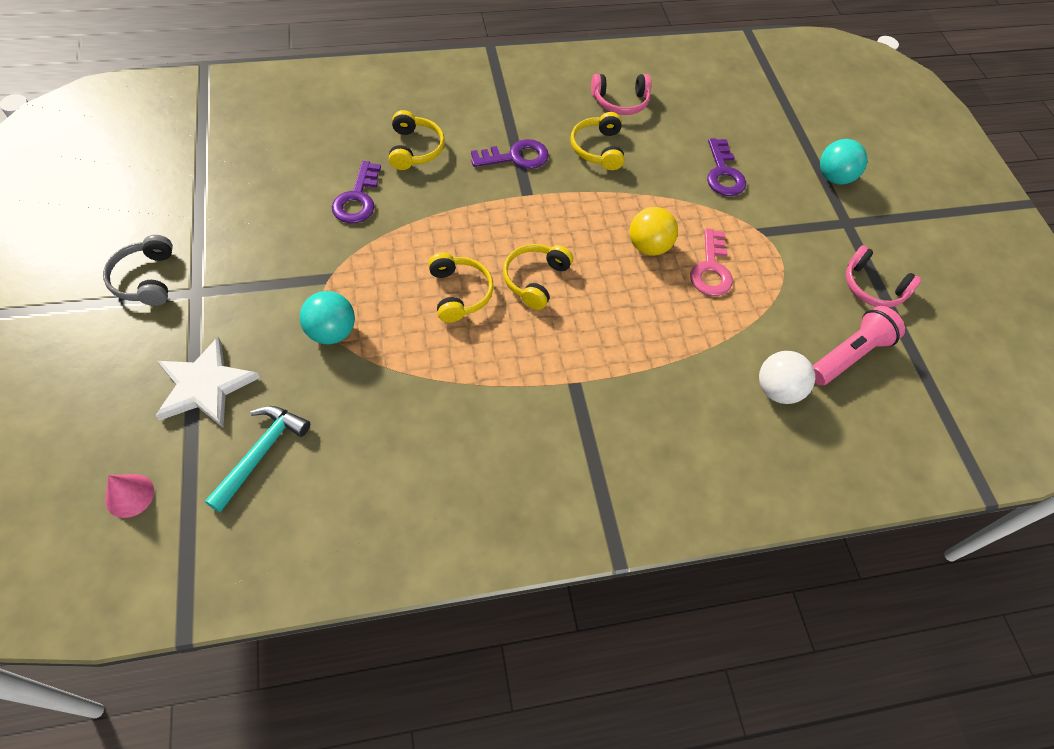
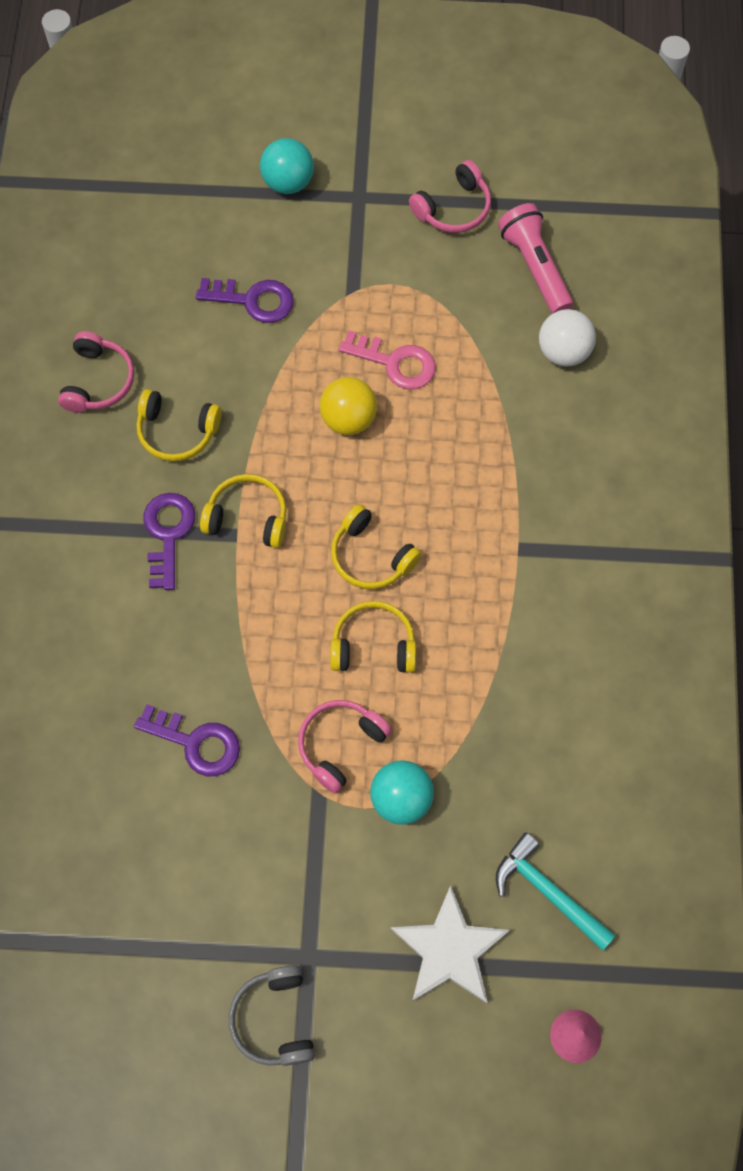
camera: 70 degrees left, 10 degrees up
(146, 279) = (274, 1019): grey headphones -> grey headphones turned 75 degrees clockwise
(370, 285) = (340, 745): none -> pink headphones
(415, 149) = (123, 657): yellow headphones -> yellow headphones (248, 517)

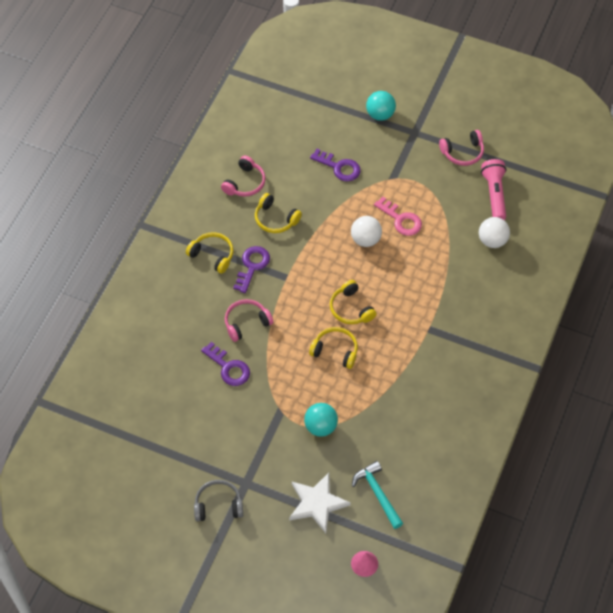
camera: 20 degrees right, 10 degrees down
(248, 517) = (295, 271): yellow headphones -> yellow headphones (212, 255)
(274, 1019) = (218, 505): grey headphones -> grey headphones turned 75 degrees clockwise
(340, 745) = (300, 392): pink headphones -> pink headphones (246, 323)
(348, 419) = (365, 239): yellow ball -> white ball

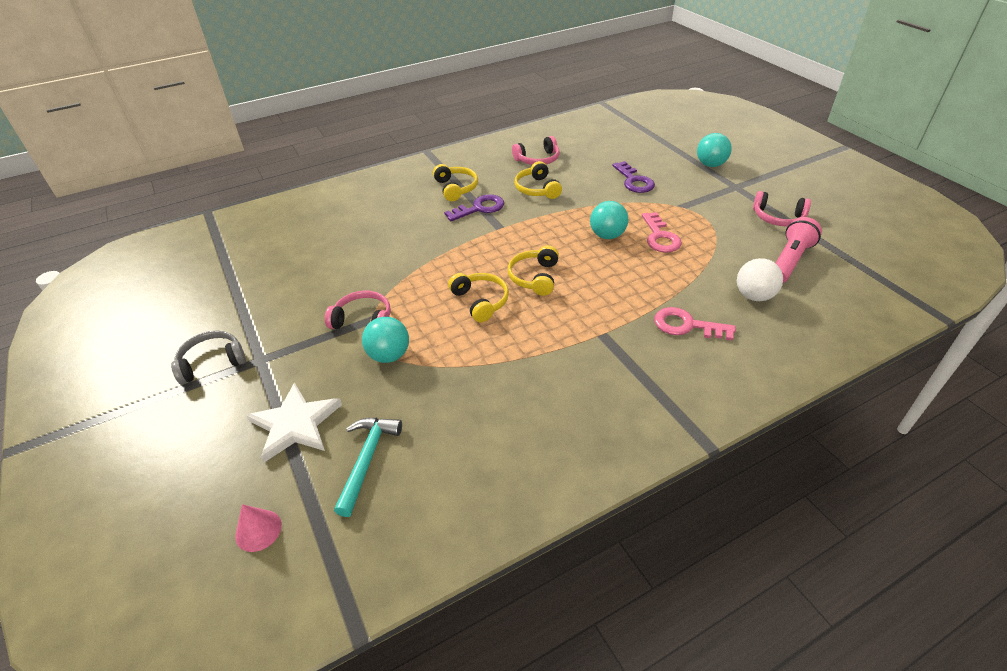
camera: 40 degrees right, 15 degrees down
(218, 505) = (212, 362): grey headphones -> grey headphones turned 60 degrees counterclockwise
(228, 367) = (369, 263): purple key -> none
(246, 323) = (426, 241): pink headphones -> pink headphones (363, 320)
(365, 239) = (607, 235): white ball -> turquoise ball
(471, 290) = (686, 325): none -> pink key

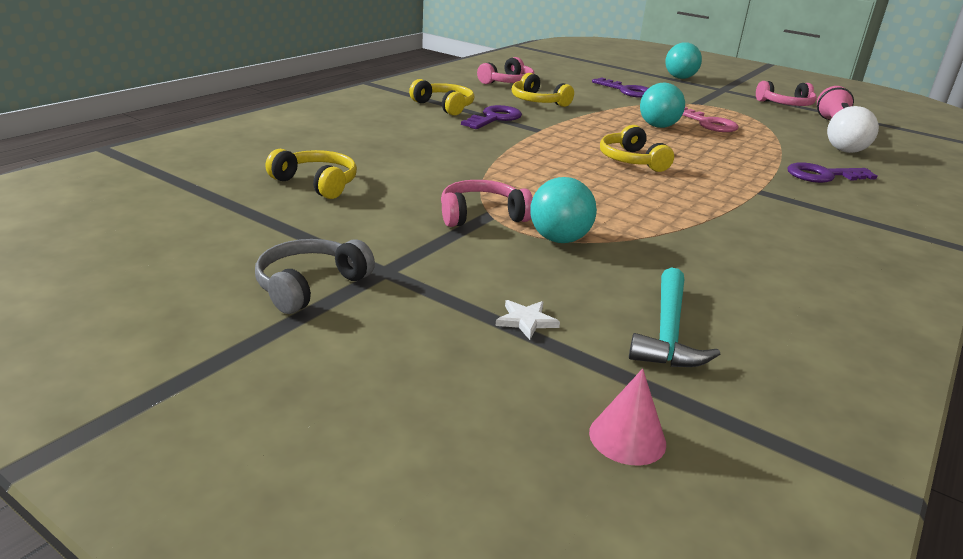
camera: 30 degrees left, 15 degrees down
(296, 424) = (526, 321): white star -> white star, size x0.44
(367, 459) = (668, 332): turquoise hammer -> turquoise hammer turned 150 degrees counterclockwise
(480, 301) = (601, 184): yellow headphones -> yellow headphones (317, 183)
(686, 325) = (823, 175): pink key -> purple key

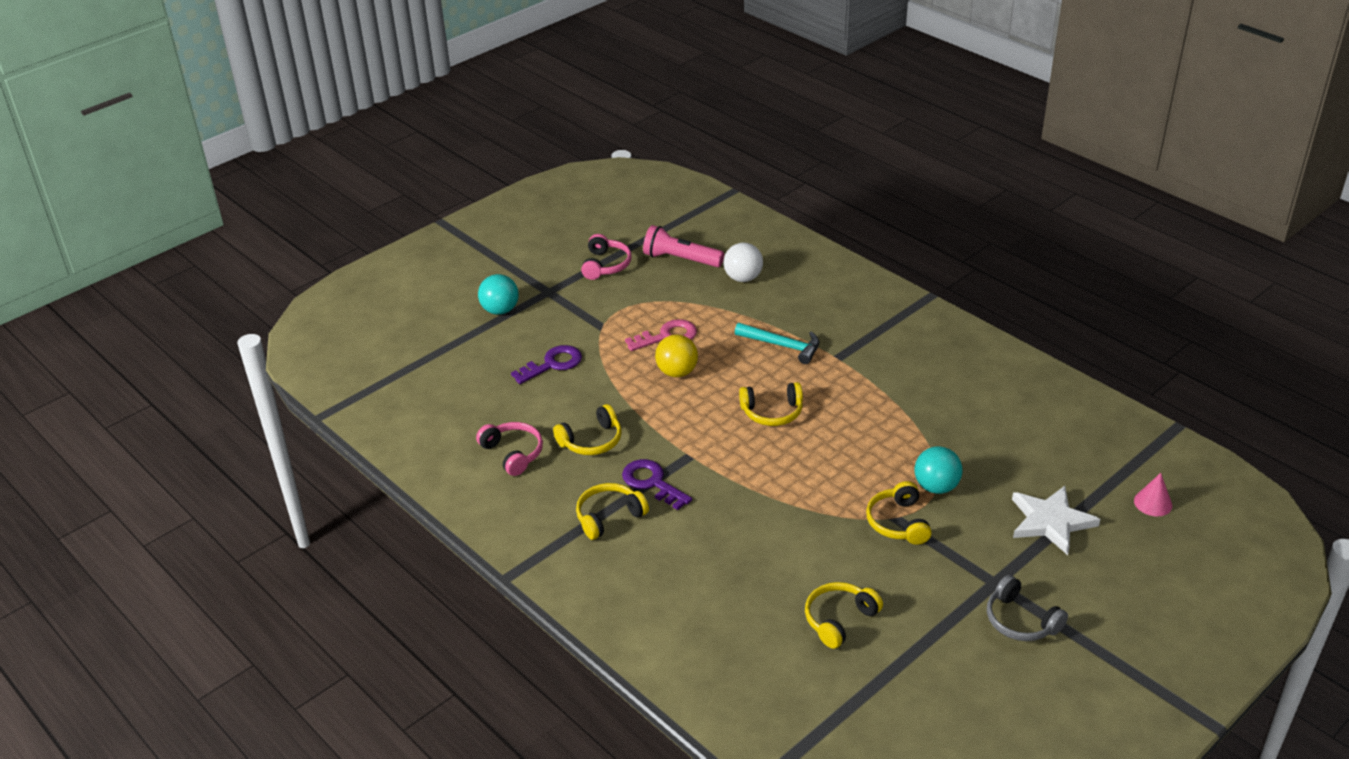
camera: 75 degrees left, 10 degrees up
(481, 215) = (898, 522): pink headphones -> yellow headphones
(526, 321) = (1050, 521): white star -> white star, size x2.30
(658, 126) = (677, 372): turquoise ball -> yellow ball
(668, 332) = (1055, 464): turquoise hammer -> turquoise hammer (783, 346)
(823, 175) = (802, 312): purple key -> none

